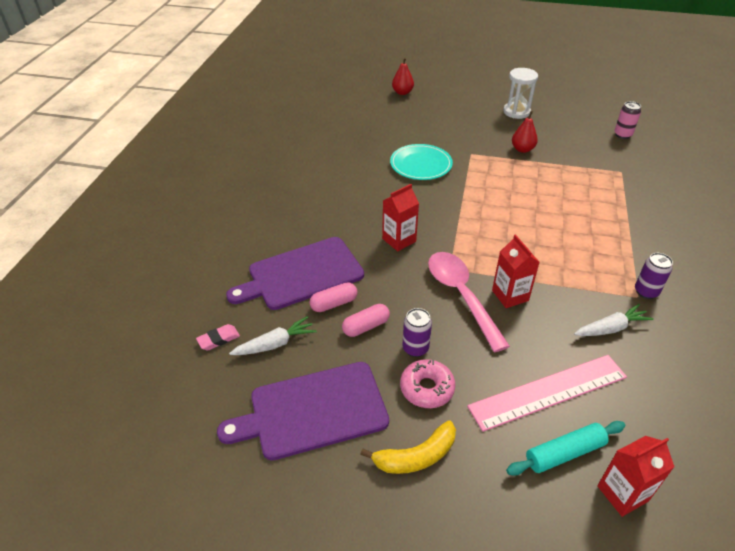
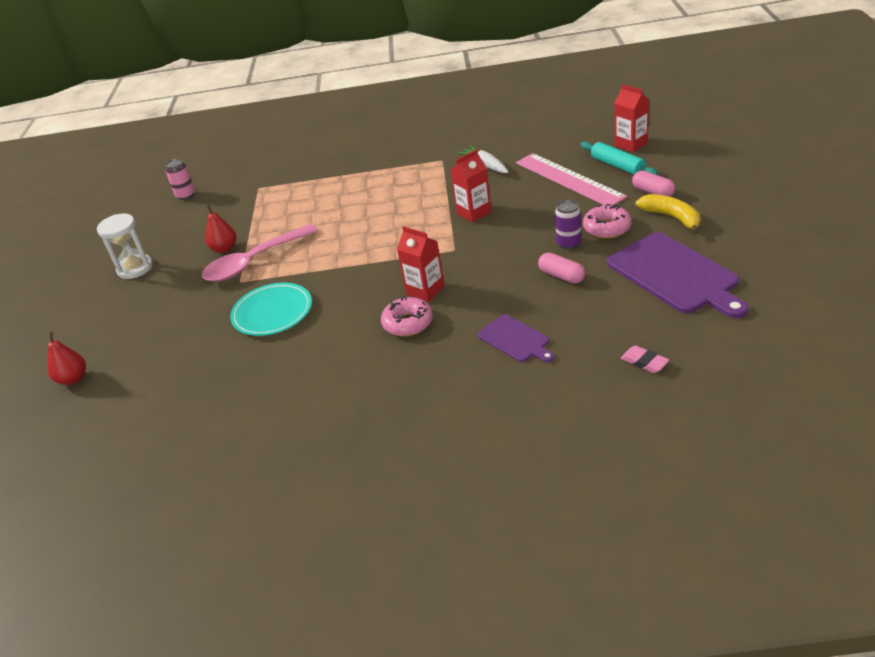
camera: 100 degrees left, 5 degrees down
(275, 344) = (621, 322): white carrot -> none
(301, 274) = (515, 339): purple cutting board -> purple cutting board, size x0.53
(334, 304) = (545, 303): pink capsule -> pink capsule (653, 192)
(363, 224) = (408, 323): none -> pink donut
(461, 296) = (489, 236): pink spoon -> pink spoon (254, 262)
(646, 292) = (434, 157): purple can -> none

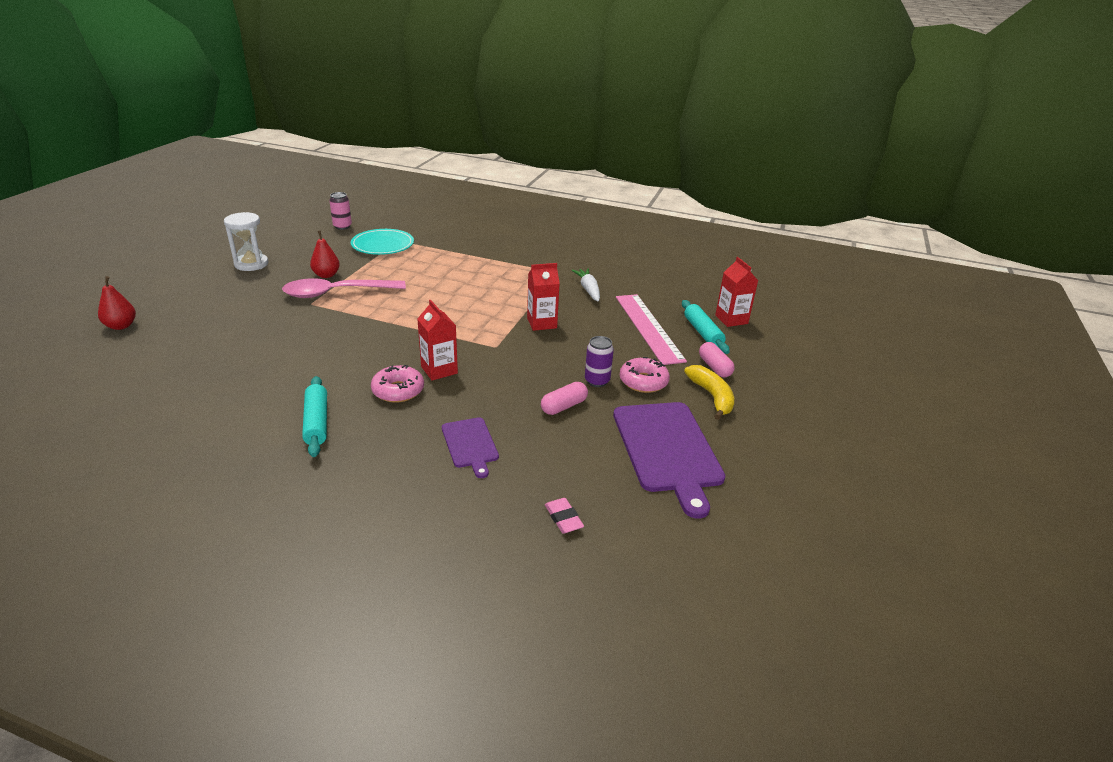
camera: 15 degrees right, 5 degrees down
(272, 312) = (307, 337): turquoise plate -> turquoise plate (382, 245)
(364, 380) = (316, 422): none -> turquoise rolling pin
(561, 276) = (564, 406): pink capsule -> pink capsule turned 75 degrees clockwise

